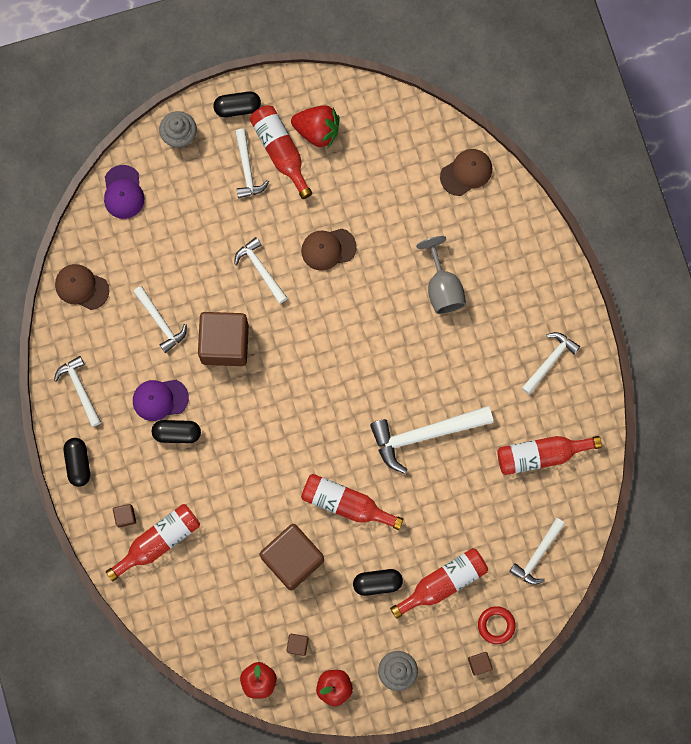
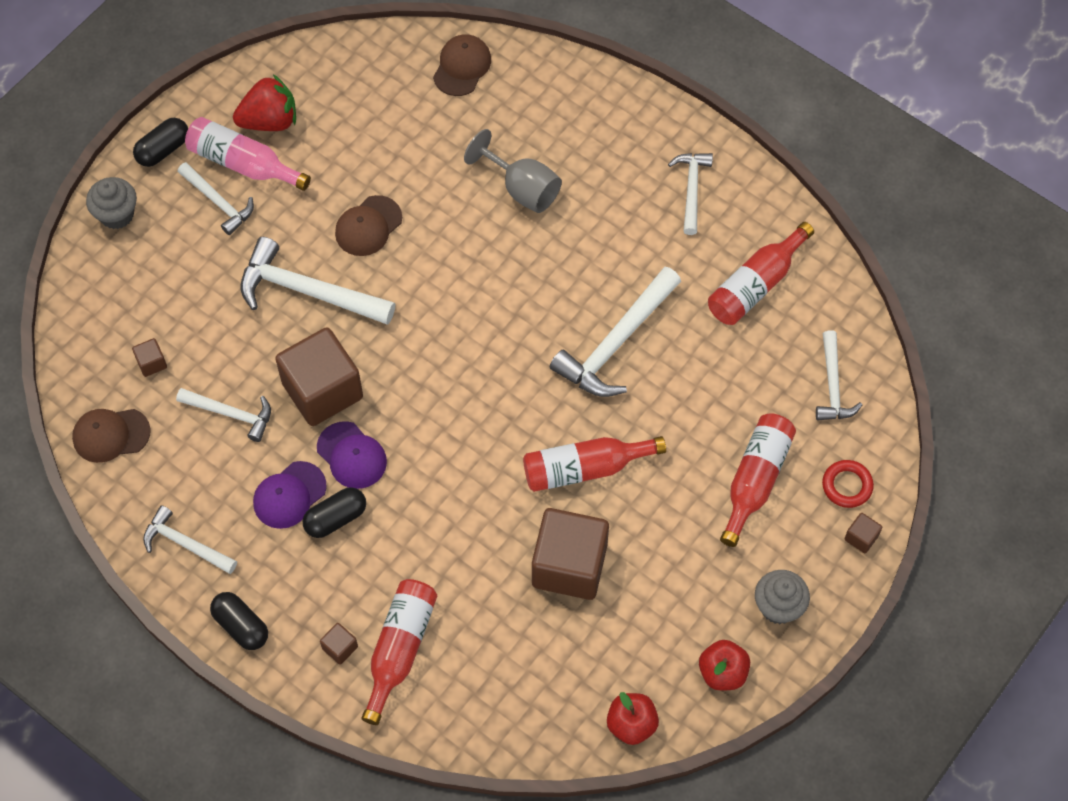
camera: 35 degrees left, 15 degrees down
(123, 192) = (91, 308): purple cap -> purple cap (352, 455)
(260, 269) = (307, 291): white hammer -> white hammer, size x1.68
(280, 151) = (243, 164): red bottle -> pink bottle
(297, 645) = (645, 654): brown cube -> brown cube (151, 363)
(377, 583) = (683, 528): black capsule -> none

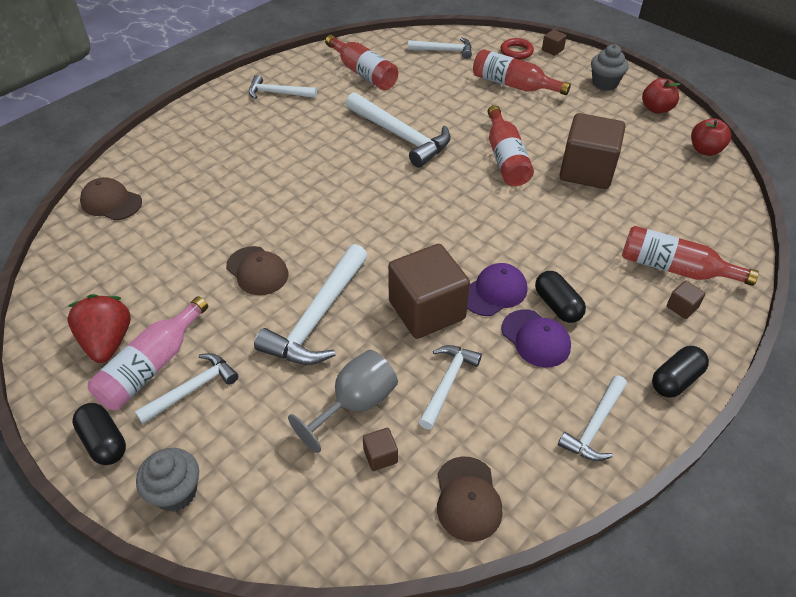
camera: 85 degrees left, 15 degrees down
(522, 189) = (249, 175): grey goblet -> grey goblet (355, 404)

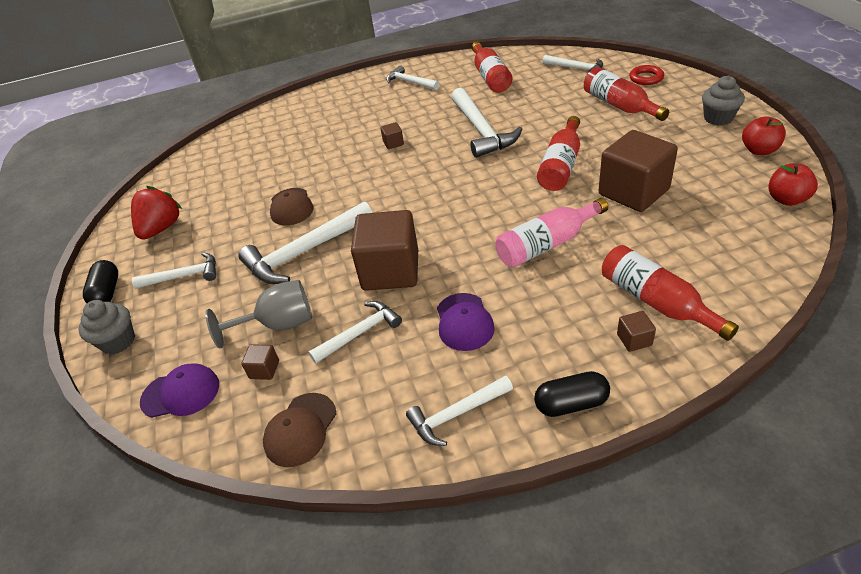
camera: 35 degrees right, 5 degrees down
(111, 202) = (237, 138): brown cap -> none
(152, 366) = (173, 252): pink bottle -> pink bottle (547, 244)
(494, 292) = (459, 273): purple cap -> purple cap (181, 393)
(552, 50) = (685, 81): brown cube -> brown cube (393, 143)
(557, 305) = (507, 300): black capsule -> none

